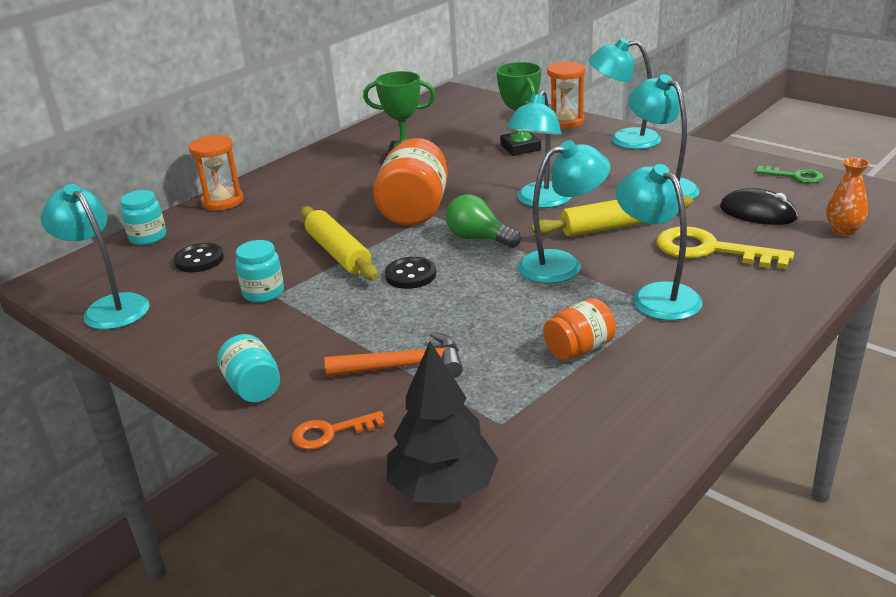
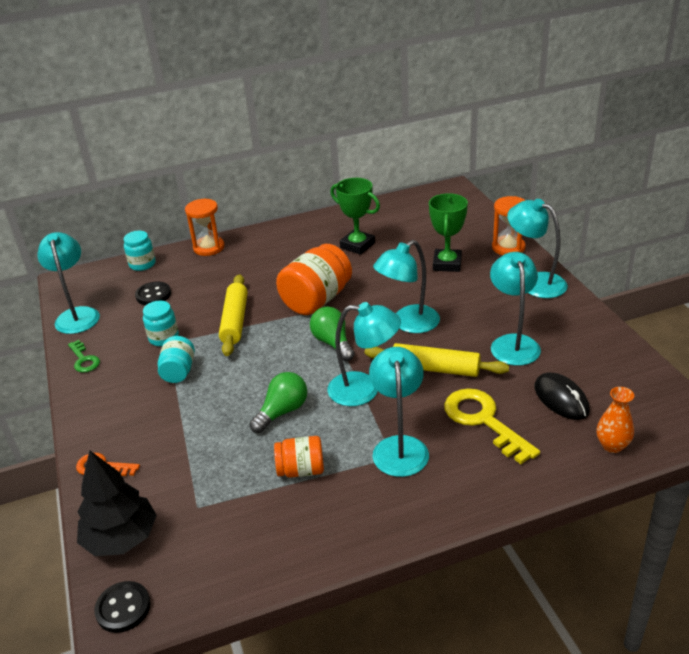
camera: 30 degrees right, 5 degrees up
(253, 388) = (94, 412): turquoise jar -> turquoise jar (179, 371)
(404, 366) = (186, 434): orange hammer -> none
(410, 275) = (260, 359): black button -> black button (123, 608)
(495, 309) = (282, 412): none -> green light bulb
(795, 176) = (636, 372): green key -> green key (84, 360)

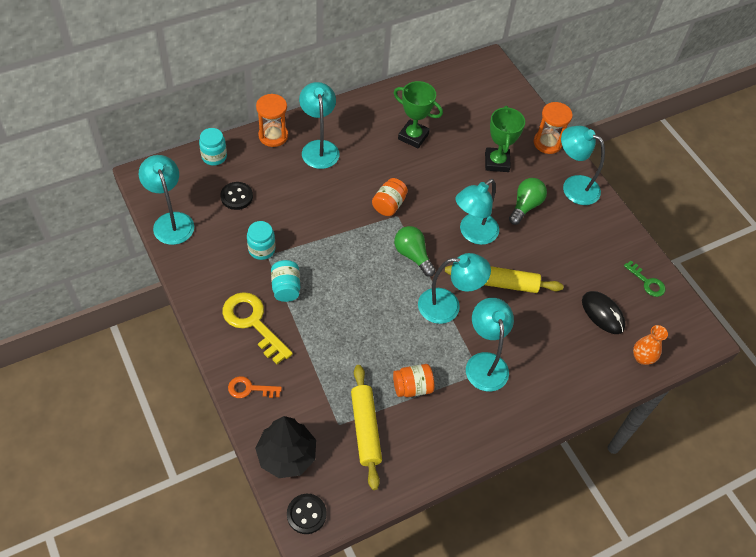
camera: 15 degrees left, 20 degrees up
(84, 360) = (196, 275): green key -> green key (647, 282)
(235, 321) = (321, 230): yellow rolling pin -> yellow rolling pin (365, 429)
(282, 412) = (385, 330): green light bulb -> green light bulb (525, 206)
(316, 300) = (389, 205): orange jar -> orange jar, size x0.57
(483, 421) = (546, 336): yellow key -> yellow key (253, 323)
(513, 343) = (561, 255): turquoise lamp -> turquoise lamp (319, 148)

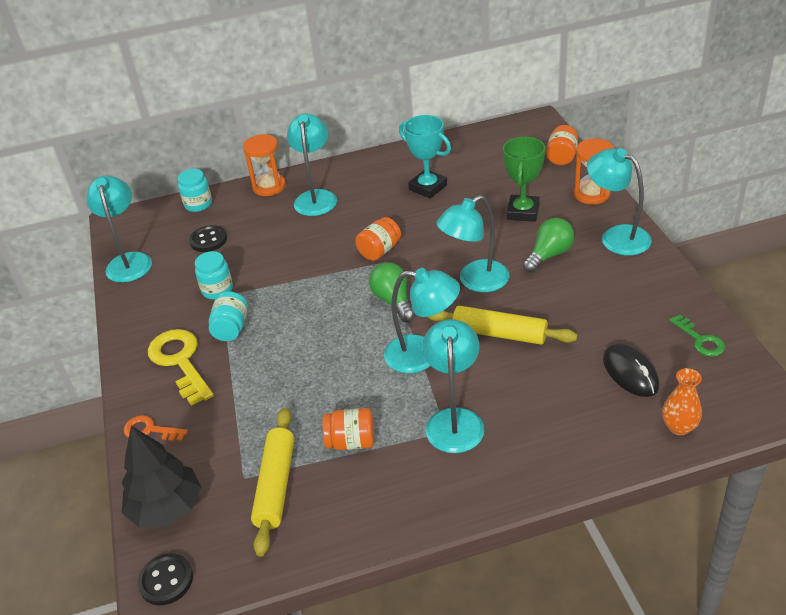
camera: 20 degrees right, 15 degrees down
(413, 136) = (428, 187): green trophy -> turquoise trophy
(517, 103) = (561, 157): none -> orange jar

